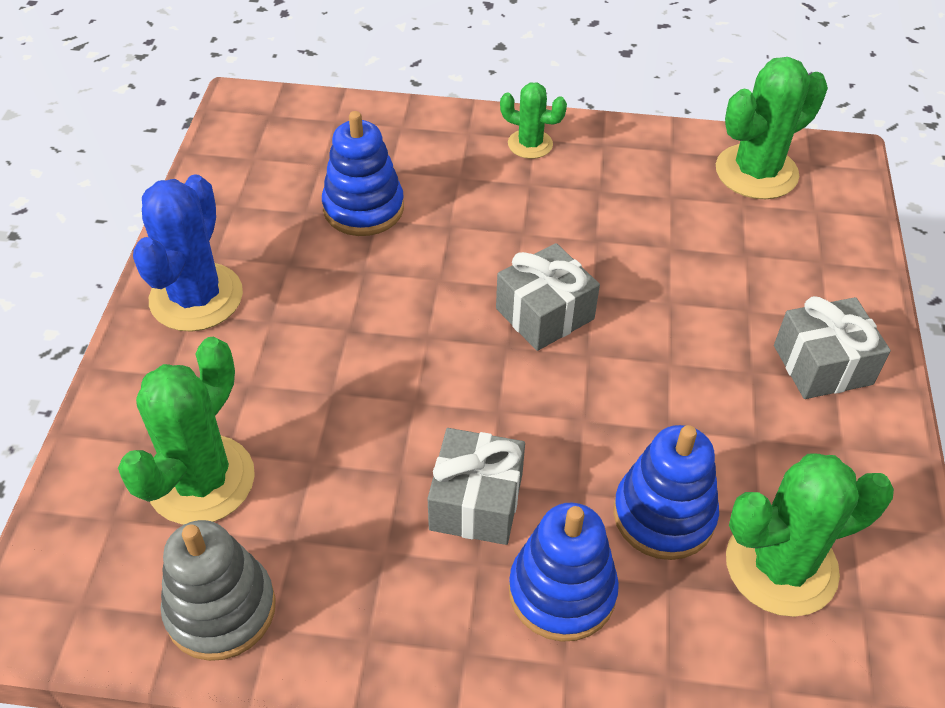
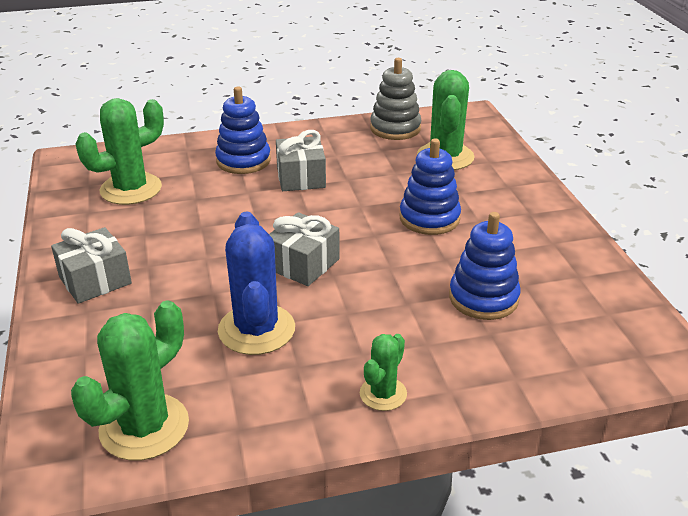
camera: 160 degrees right, 15 degrees down
(196, 297) = (537, 220): blue cactus -> blue cactus (256, 329)
(530, 144) = (383, 394): green cactus -> green cactus turned 60 degrees counterclockwise
(663, 515) = (197, 193): blue stacking toy -> blue stacking toy (429, 218)

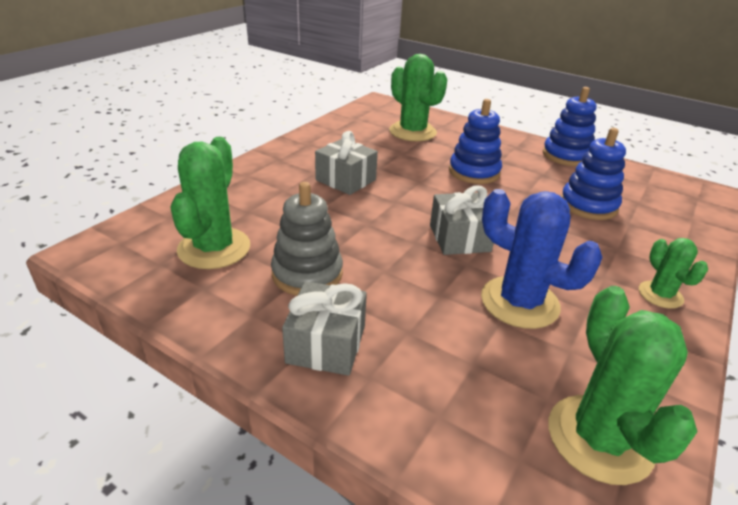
camera: 45 degrees left, 0 degrees up
(243, 161) = (278, 185): blue stacking toy -> blue stacking toy (566, 156)
(395, 128) = (349, 125): grey stacking toy -> grey stacking toy (307, 274)

